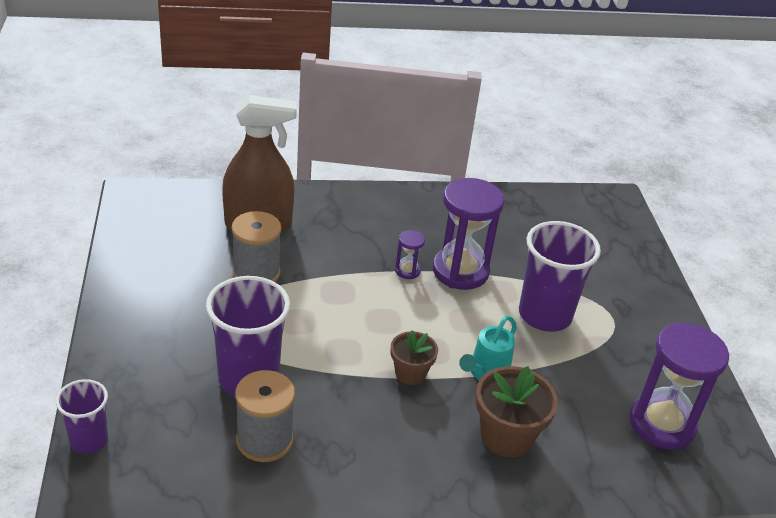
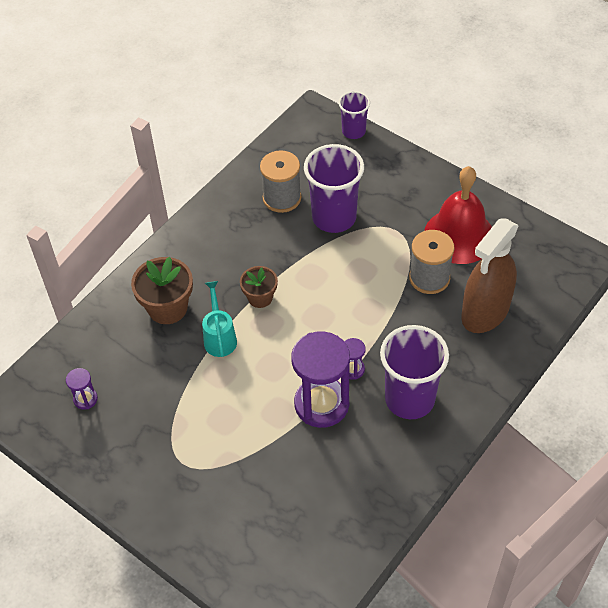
camera: 140 degrees right, 15 degrees up
(181, 277) = (459, 235): none -> red bell
(545, 315) = (229, 420): purple cup -> purple cup (409, 399)
(662, 424) = (85, 399): purple hourglass -> purple hourglass, size x0.44

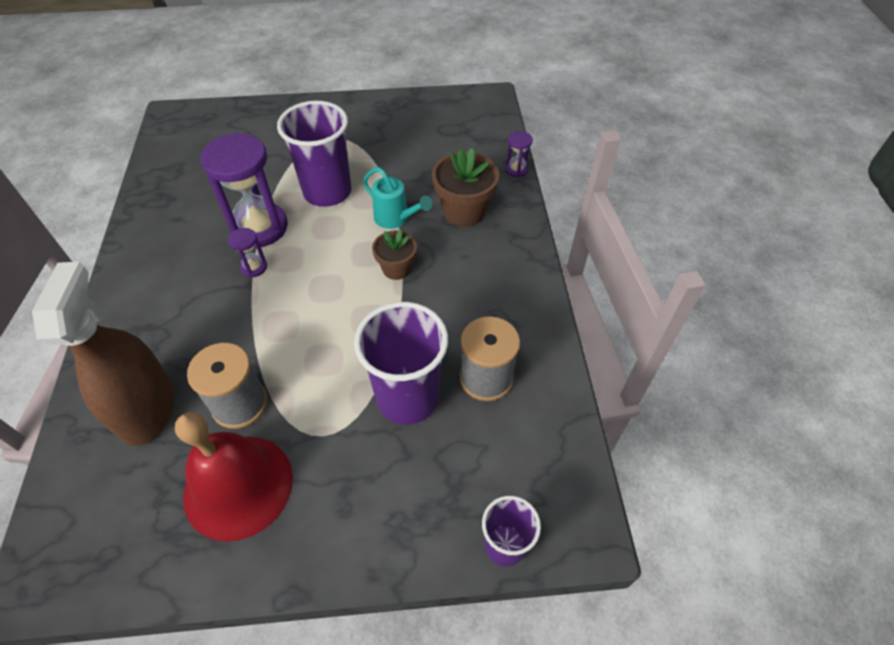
camera: 135 degrees right, 0 degrees up
(85, 399) = (444, 128): purple hourglass -> purple hourglass (516, 170)
(409, 399) = (180, 277): purple cup -> purple cup (327, 192)

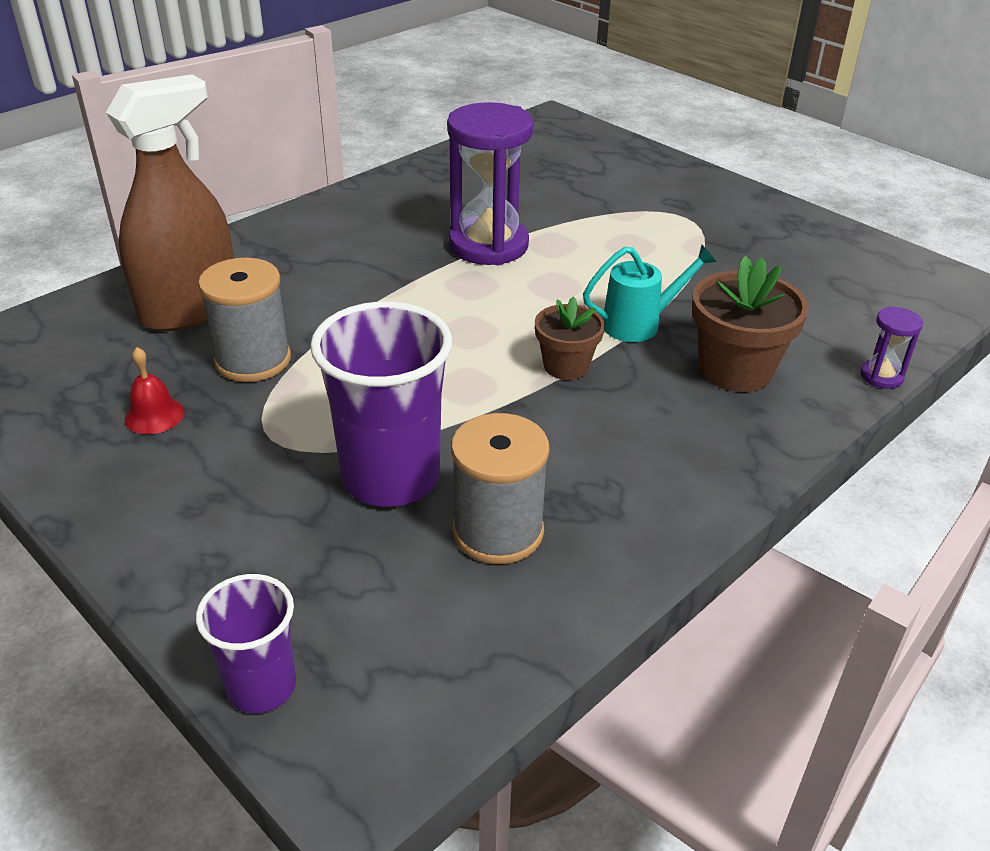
camera: 50 degrees right, 15 degrees down
(238, 486) = (154, 415): red bell -> red bell, size x0.40
(254, 267) = (432, 271): purple hourglass -> none
(327, 192) = (602, 258): purple cup -> none
(395, 218) = (639, 324): turquoise watering can -> turquoise watering can turned 105 degrees counterclockwise

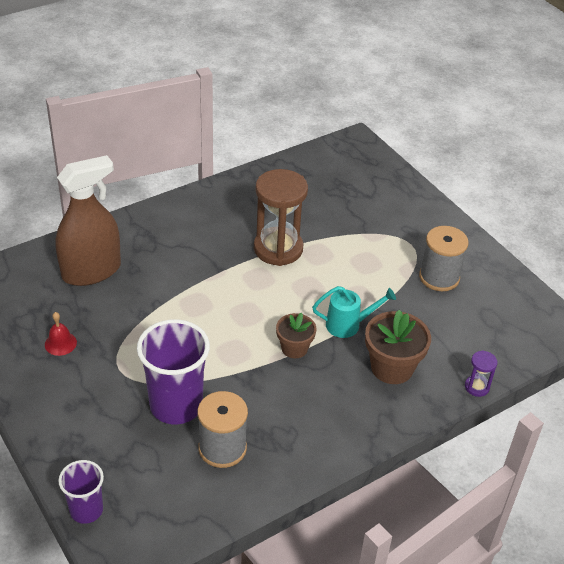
camera: 10 degrees right, 5 degrees up
(253, 360) = (120, 314): grey spool -> grey spool (439, 277)
(488, 245) = (278, 249): purple hourglass -> brown hourglass

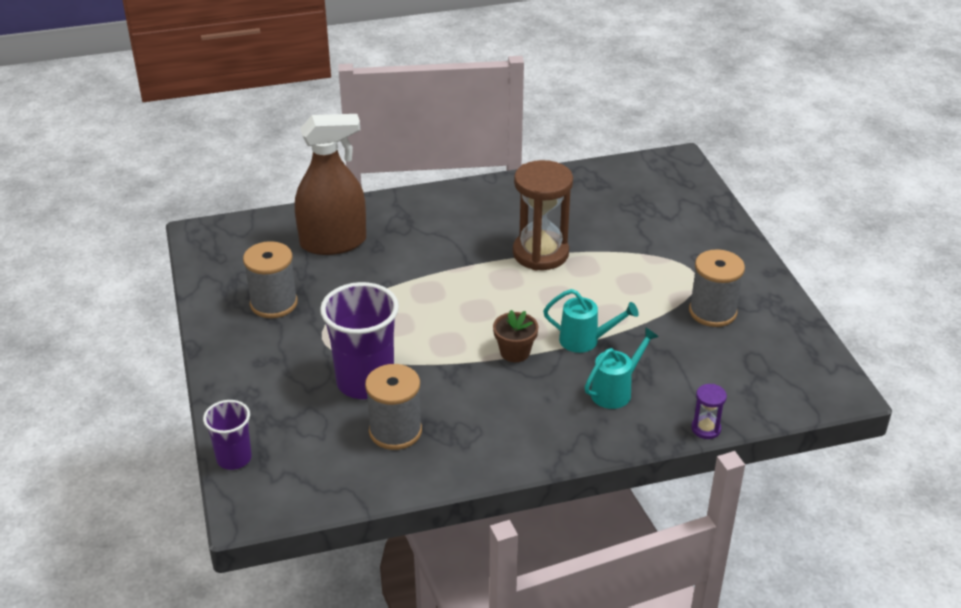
camera: 20 degrees right, 5 degrees down
(60, 343) = (274, 303): red bell -> grey spool
(392, 367) = (615, 391): brown flower pot -> turquoise watering can

